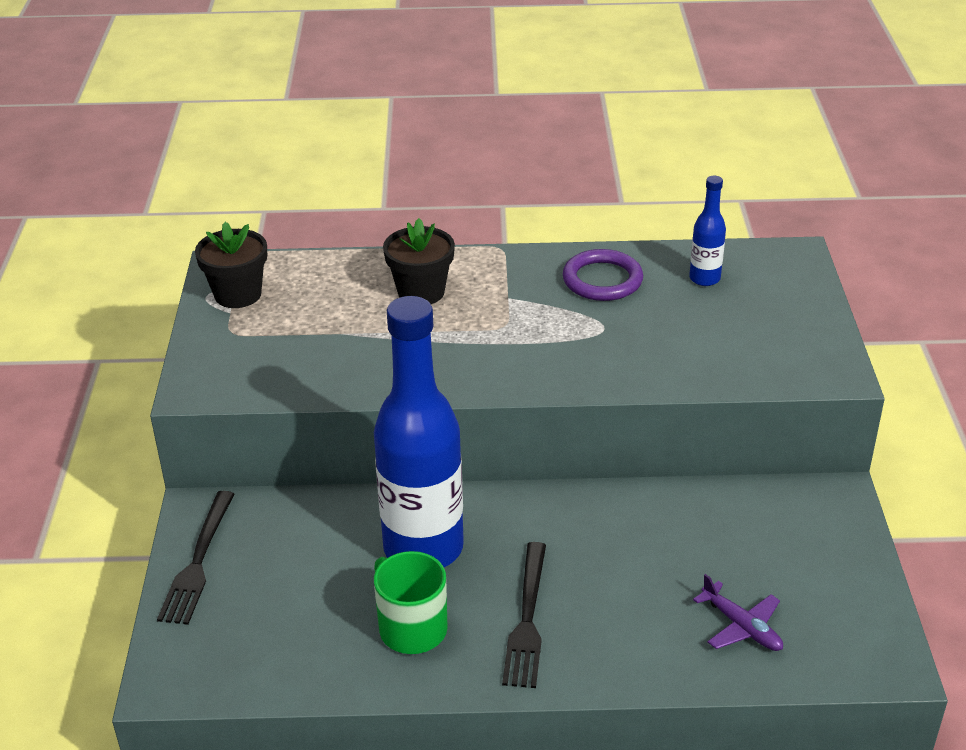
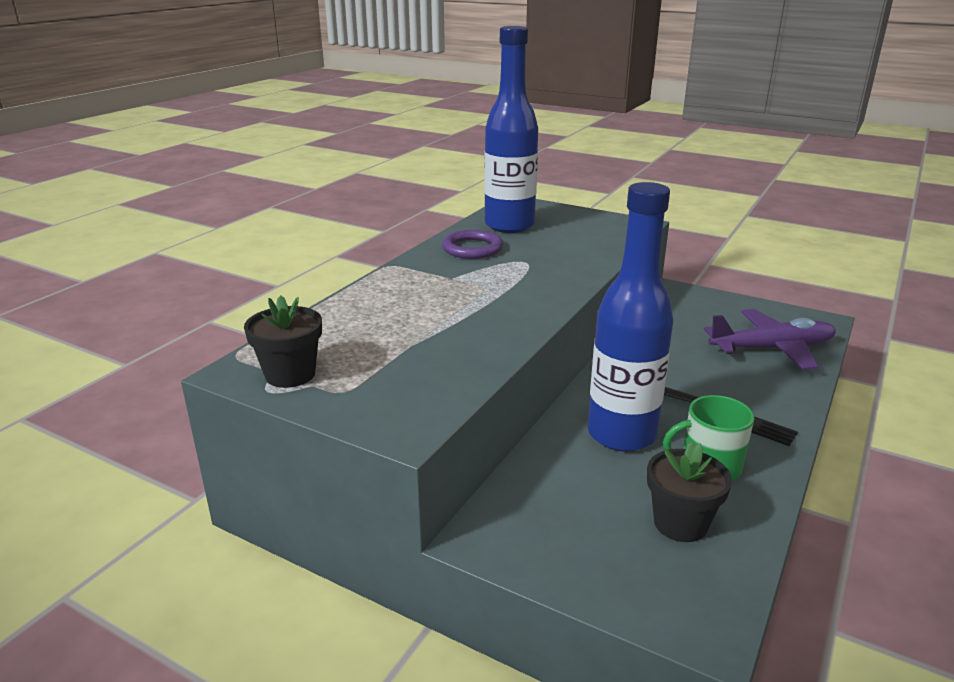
camera: 60 degrees left, 10 degrees down
(198, 563) = (551, 560): black fork -> none
(421, 292) = (403, 302): black flower pot -> black flower pot (680, 523)
(704, 279) = (509, 225): blue bottle -> blue bottle, size x2.28
(741, 626) = (771, 349): purple plane -> purple plane, size x1.92

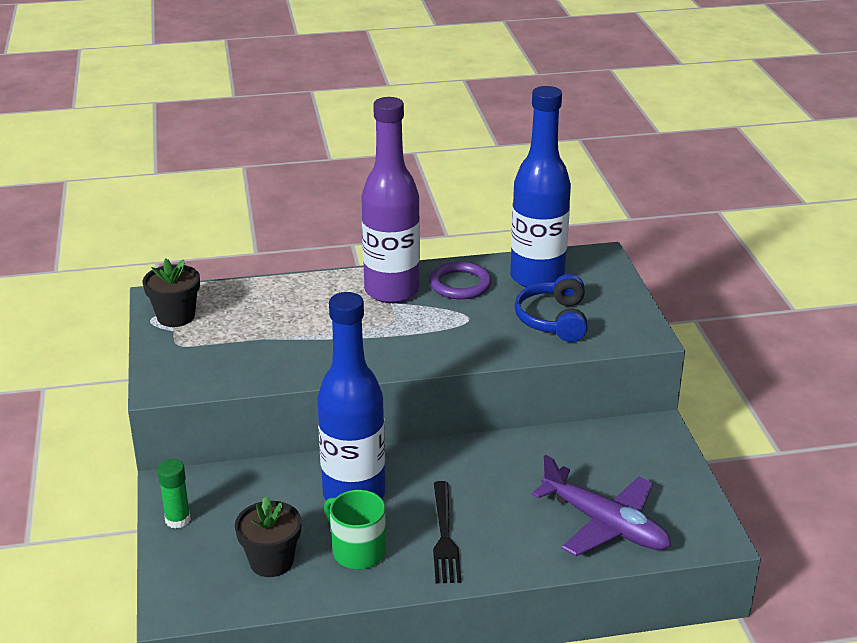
camera: 50 degrees right, 5 degrees up
(436, 272) = (392, 291): none -> purple bottle
(546, 558) = (178, 519): none -> green glue stick
(573, 239) = (553, 320): none -> blue headphones

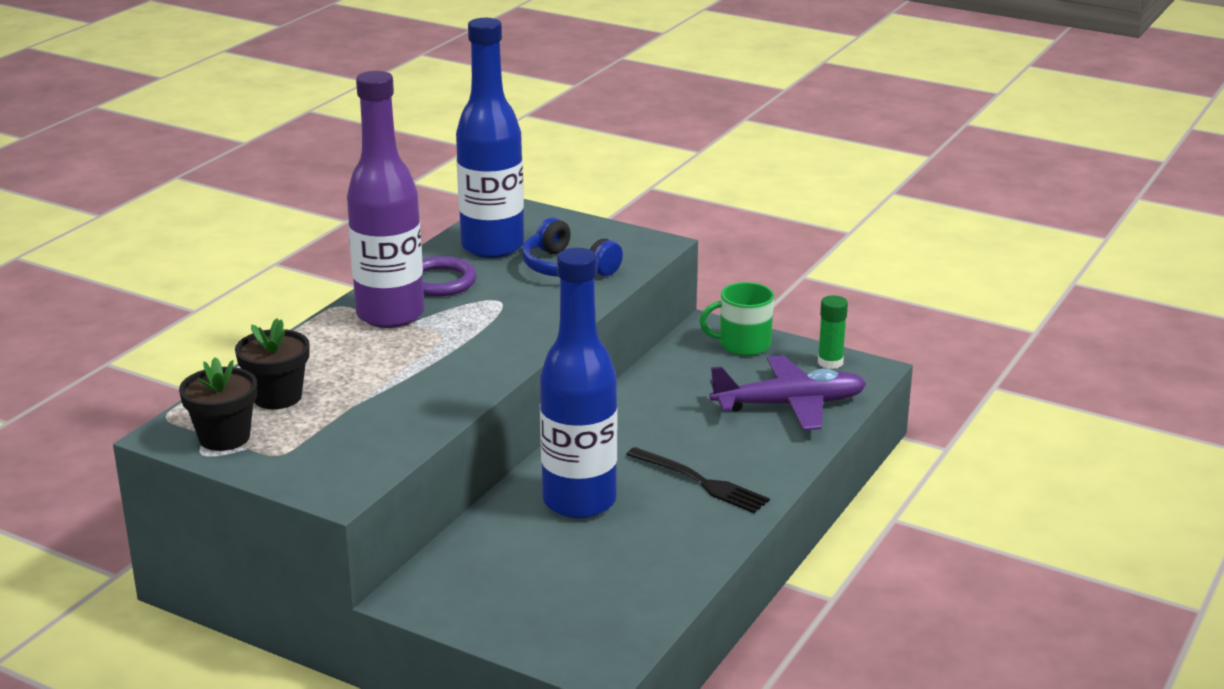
camera: 50 degrees left, 5 degrees down
(178, 519) = (470, 613): green glue stick -> green glue stick (830, 362)
(271, 561) = (610, 584): black flower pot -> black flower pot (277, 397)
(357, 551) = (660, 533): green mug -> green mug (743, 345)

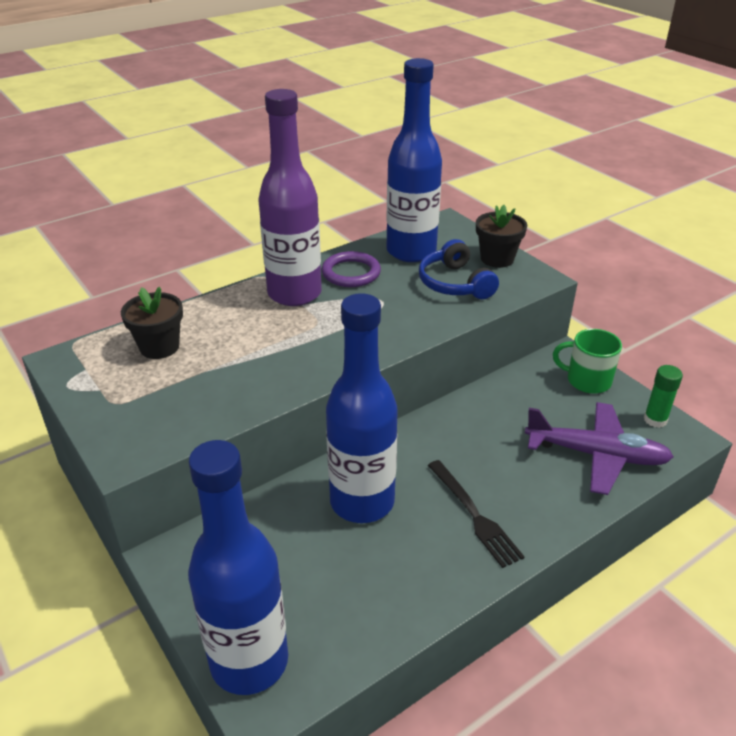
camera: 25 degrees right, 10 degrees up
(224, 437) = (93, 374): black flower pot -> black flower pot (497, 259)
(562, 642) = (249, 661): none -> blue bottle

